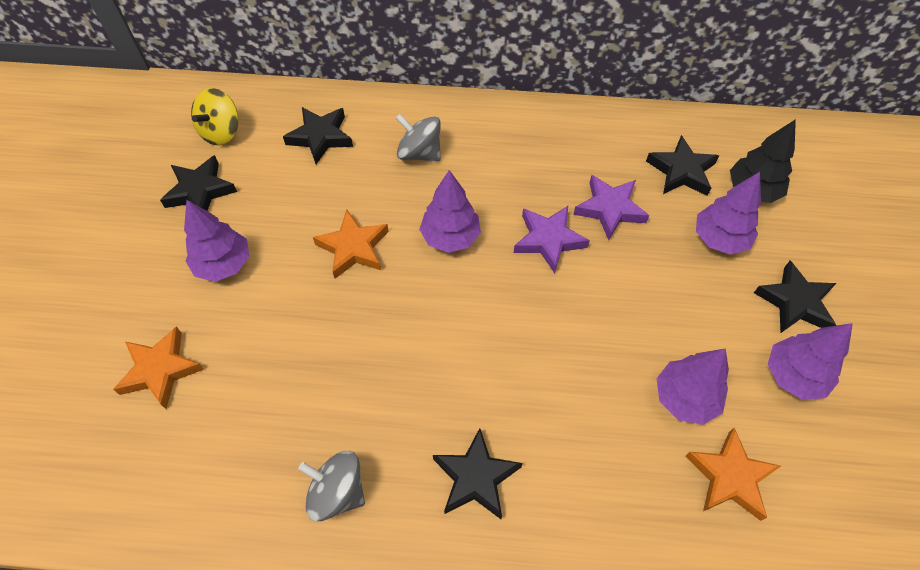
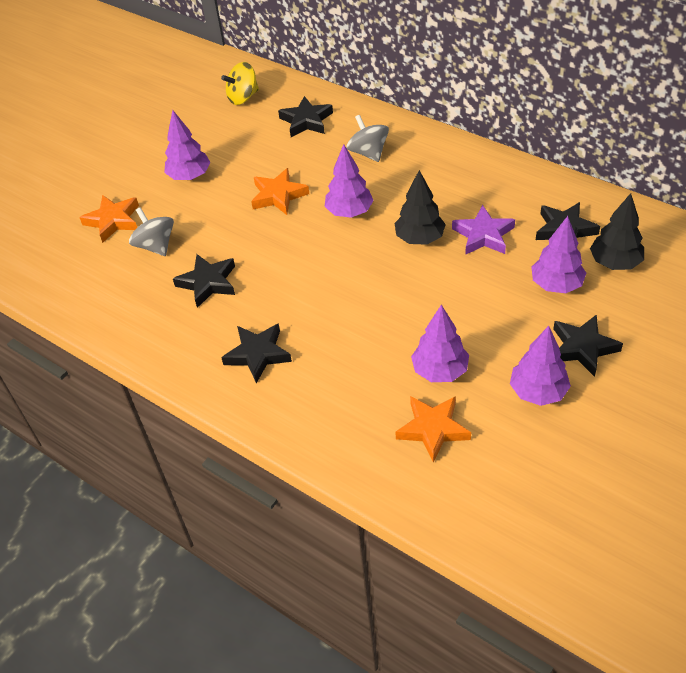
camera: 35 degrees right, 10 degrees down
(200, 190) = (205, 128): black star -> black star (208, 283)
(337, 492) = (168, 326): grey spinning top -> grey spinning top (156, 245)
(548, 240) = (419, 238): purple star -> black tree

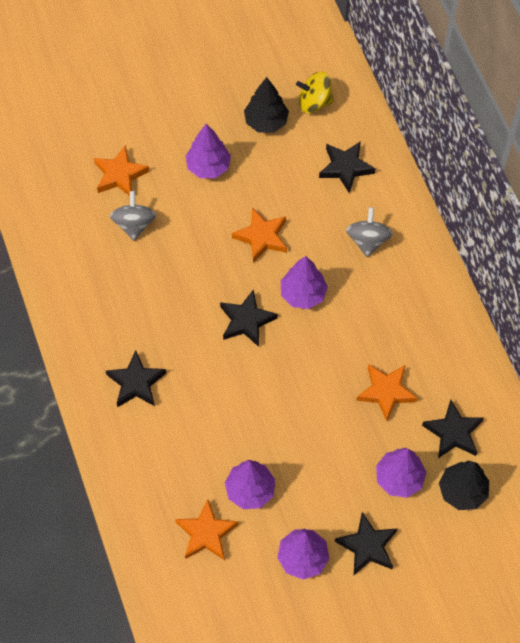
camera: 30 degrees right, 15 degrees up
(208, 283) = (147, 290): black star -> black star (246, 321)
(419, 238) = (335, 359): black tree -> black tree (266, 122)
(483, 235) = (386, 392): purple star -> orange star

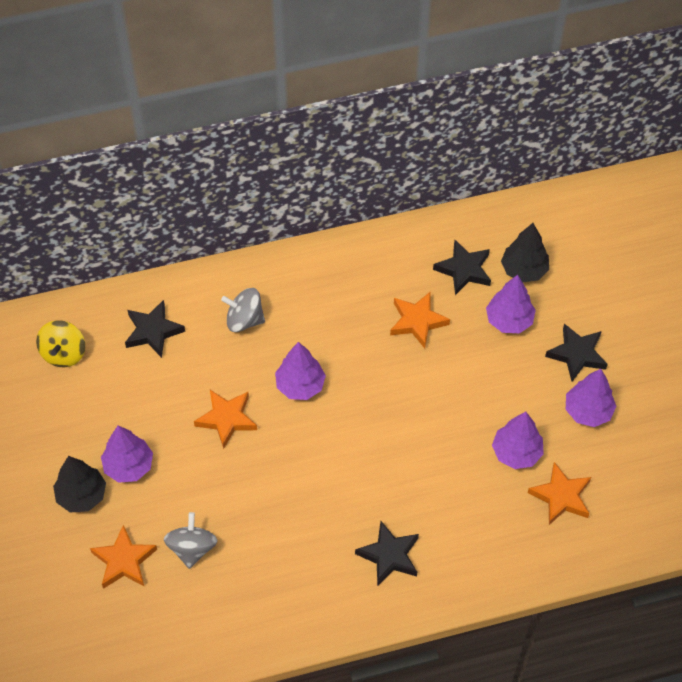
camera: 85 degrees left, 5 degrees down
(134, 224) = (192, 548): grey spinning top -> grey spinning top turned 90 degrees clockwise
(246, 321) = (326, 441): black star -> none
(266, 122) = (80, 403): black tree -> black tree (81, 495)

